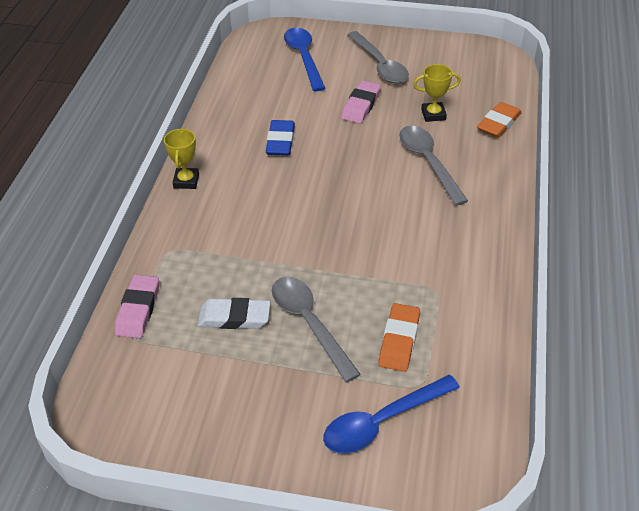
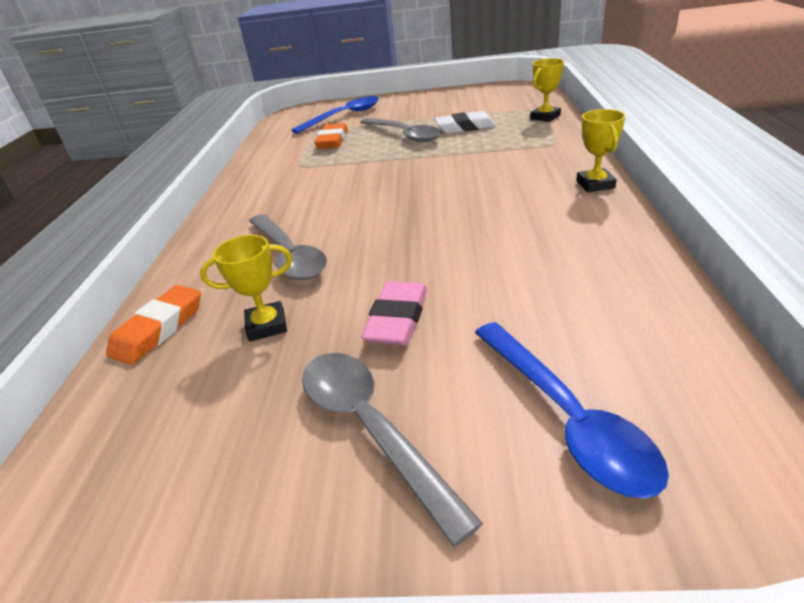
camera: 175 degrees right, 10 degrees down
(138, 310) = (545, 117): pink eraser -> yellow trophy
(280, 141) = (507, 242): blue eraser -> none

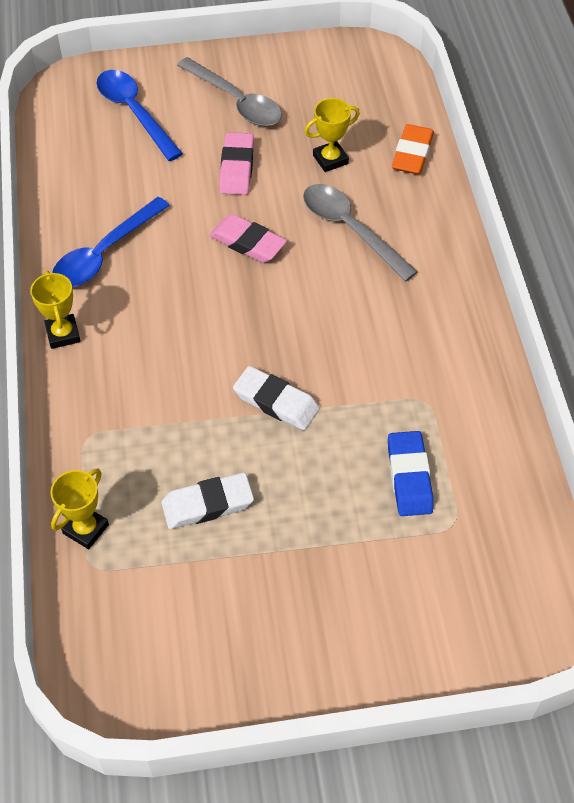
camera: 165 degrees right, 20 degrees up
(332, 141) = (409, 477): orange eraser -> blue eraser
(344, 116) = (429, 583): blue spoon -> blue spoon (104, 253)
(404, 135) = (298, 485): grey spoon -> none
(404, 245) = (247, 243): none -> pink eraser
(408, 161) = (276, 402): none -> white eraser

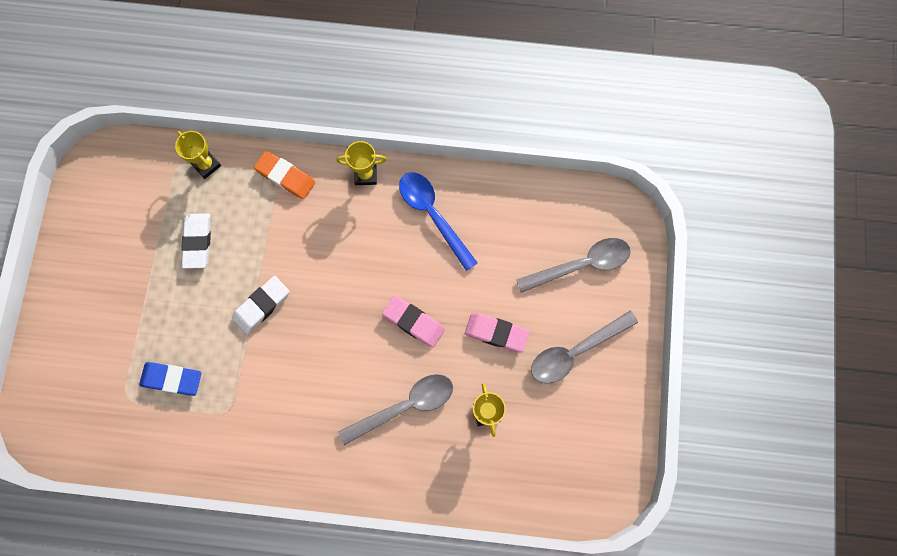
camera: 105 degrees right, 20 degrees up
(134, 112) = (581, 265): blue spoon -> grey spoon
(247, 243) = (414, 322): pink eraser -> pink eraser turned 75 degrees clockwise
(412, 154) = (475, 485): orange eraser -> orange eraser (285, 176)

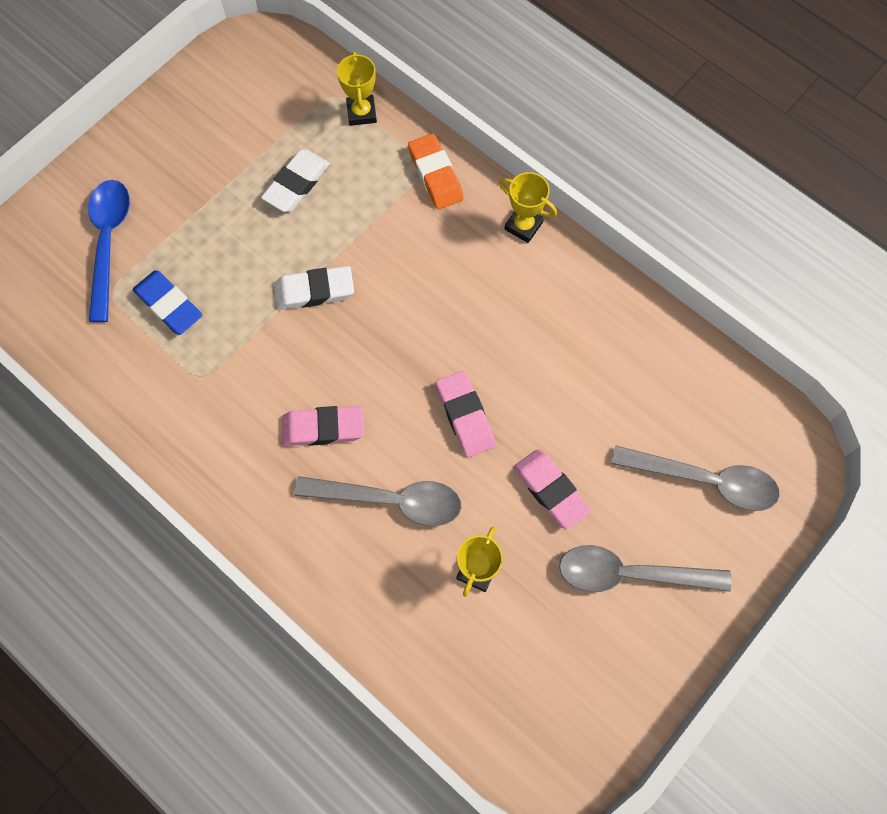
camera: 35 degrees right, 5 degrees down
(331, 390) = (323, 428): none -> pink eraser
(432, 215) = (568, 314): blue spoon -> blue spoon (109, 242)

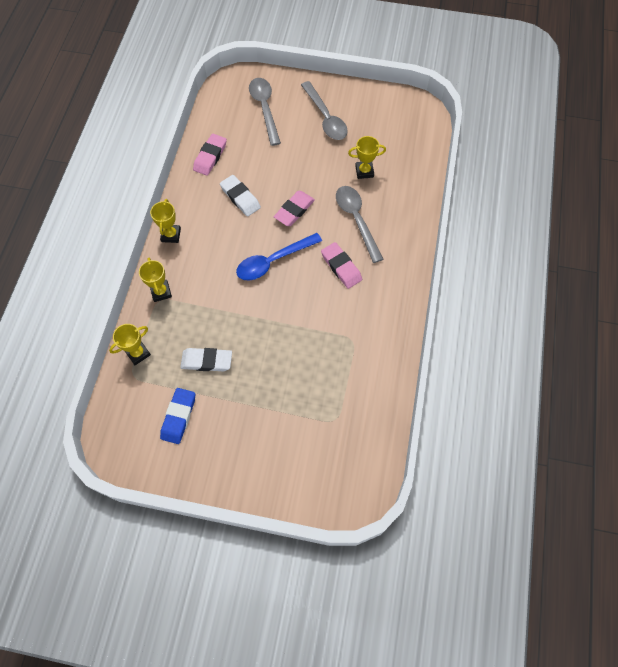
camera: 120 degrees left, 5 degrees down
(109, 242) = (305, 443): blue spoon -> blue spoon (273, 261)
(169, 305) = (323, 383): blue eraser -> blue eraser (179, 417)
(314, 291) = (269, 313): white eraser -> white eraser (240, 197)
(435, 175) = (161, 292): orange eraser -> yellow trophy
(550, 490) = (308, 161): pink eraser -> pink eraser (210, 157)

